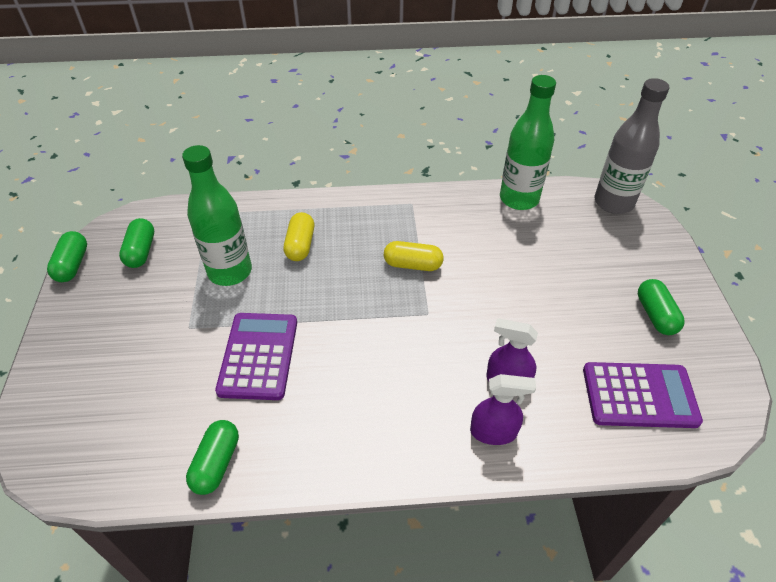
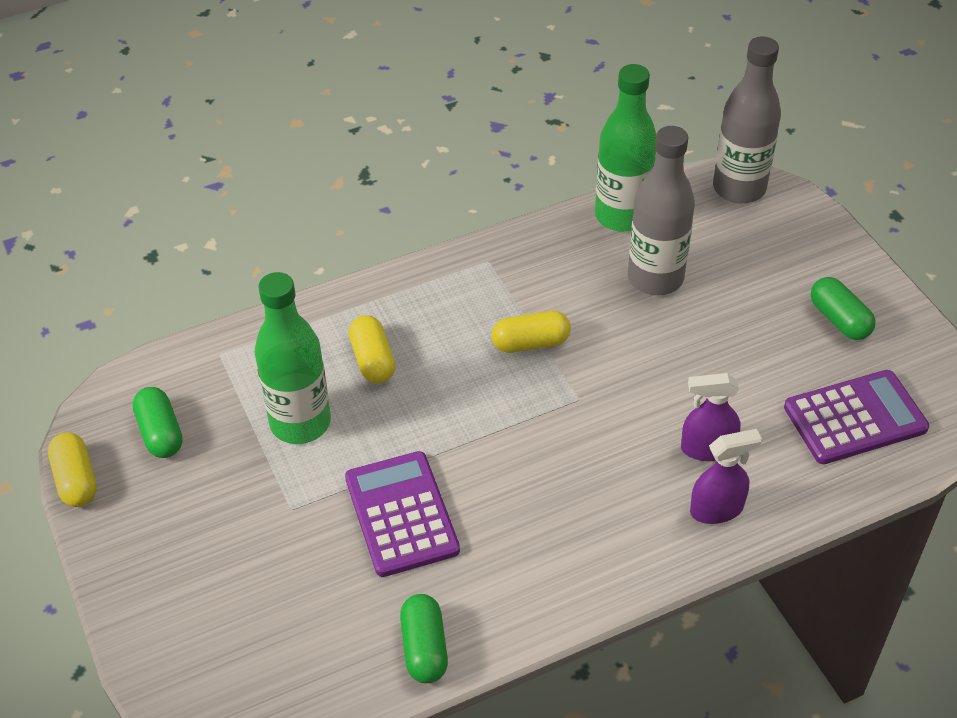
camera: 20 degrees left, 0 degrees up
(72, 265) = (76, 480): green capsule -> yellow capsule
(524, 246) = (655, 278): none -> grey bottle

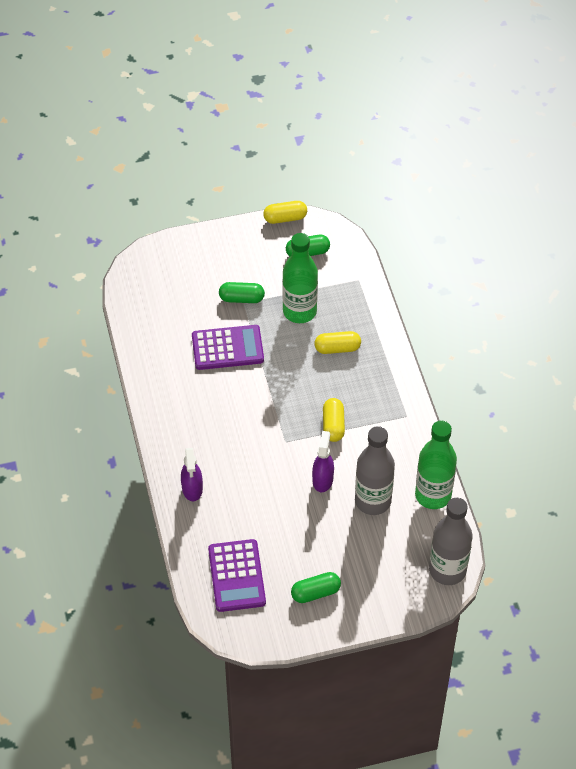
camera: 100 degrees right, 5 degrees up
(424, 648) = (146, 347): green capsule -> green capsule (241, 298)
(707, 448) = (234, 495): purple spray bottle -> purple spray bottle (322, 479)

